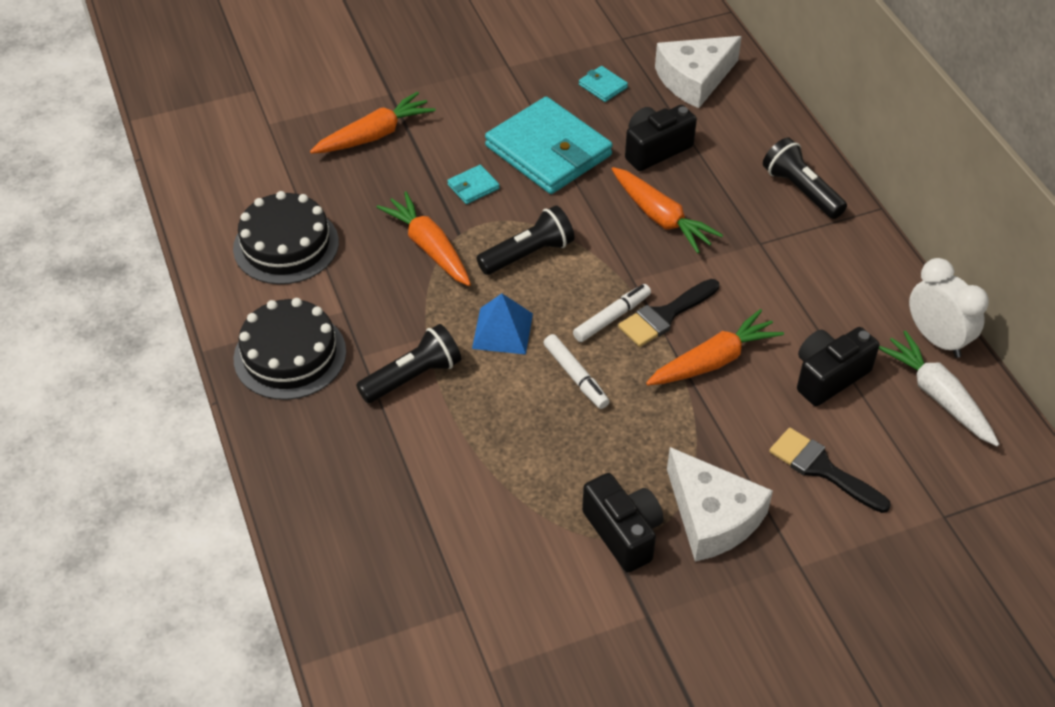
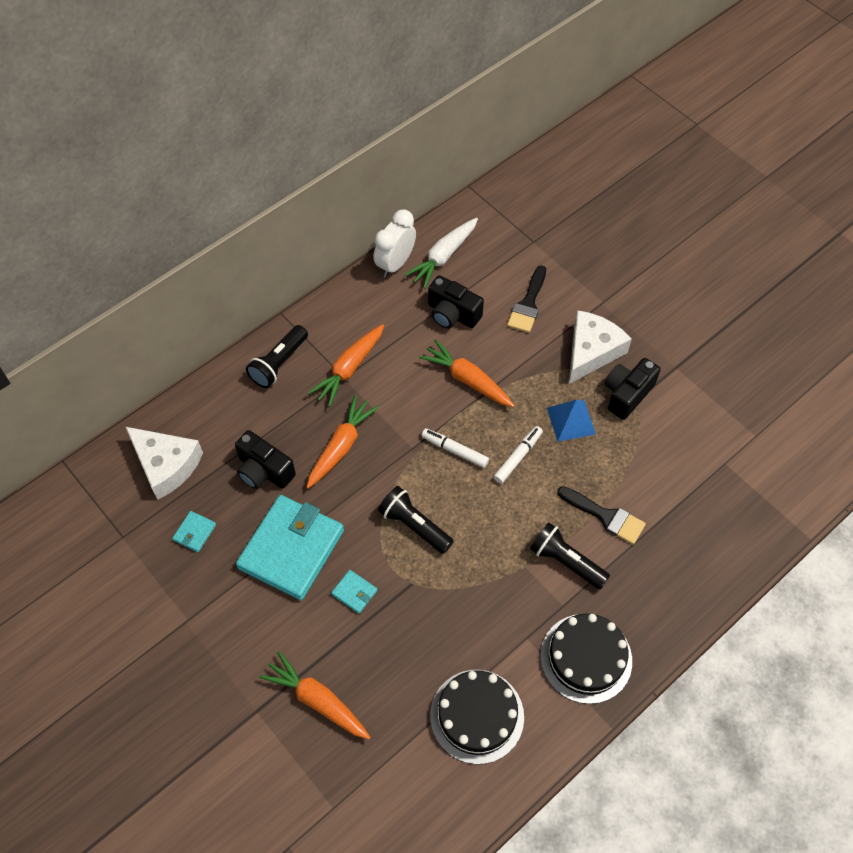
camera: 110 degrees left, 10 degrees up
(429, 247) = (435, 600): orange carrot -> orange carrot (349, 369)
(502, 330) = (497, 517): blue pyramid -> blue pyramid (571, 420)
(665, 315) = (439, 418): black brush -> black brush (606, 516)

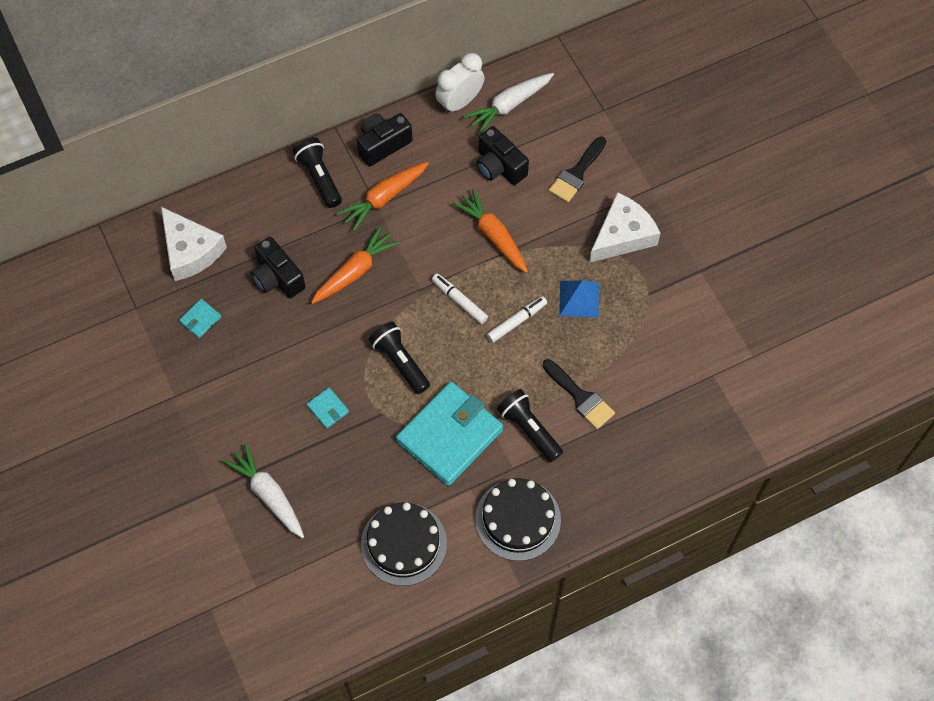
camera: 15 degrees right, 5 degrees up
(279, 363) = (319, 177): black flashlight -> black flashlight turned 105 degrees clockwise
(291, 549) = (282, 356): turquoise wallet -> turquoise wallet (450, 435)
(317, 700) = (268, 494): orange carrot -> white carrot
(627, 394) = (642, 286): black camera -> black camera (383, 145)

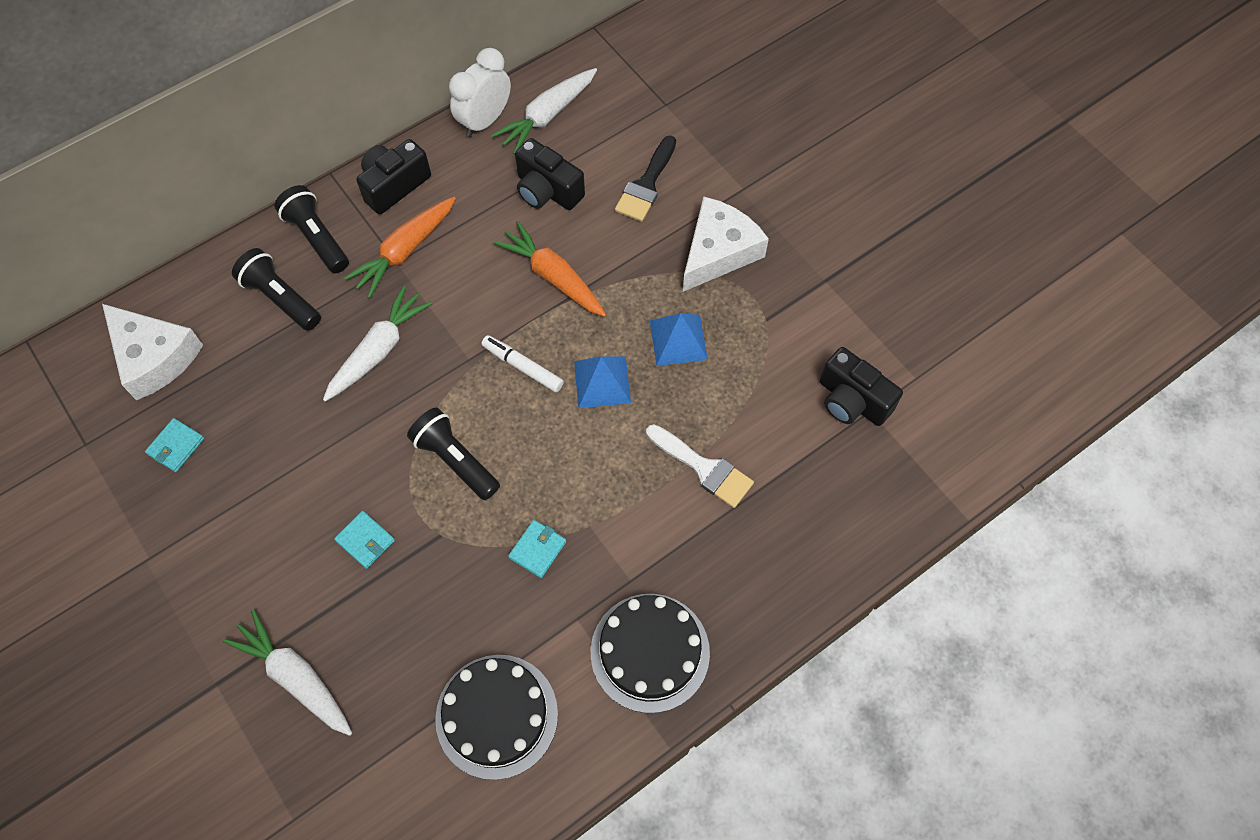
camera: 10 degrees left, 0 degrees up
(277, 277) = (276, 374): black camera -> black camera (852, 400)
(355, 271) = (379, 350): orange carrot -> white carrot
(450, 435) = (537, 549): turquoise wallet -> turquoise wallet, size x0.40
(516, 321) = (602, 382): white marker -> blue pyramid
(529, 429) = (643, 523): black flashlight -> black flashlight (281, 298)
(580, 397) = (704, 468): black brush -> white brush

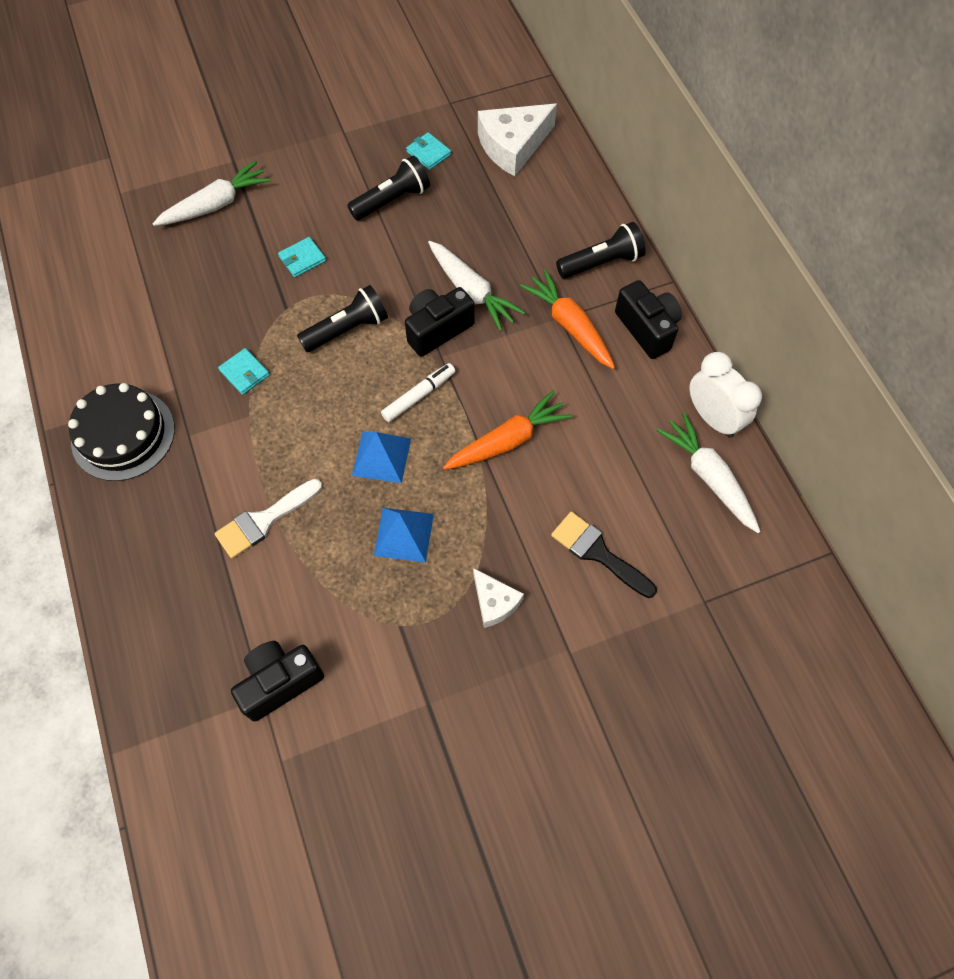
camera: 105 degrees right, 0 degrees up
(281, 298) = (545, 230): black flashlight -> black flashlight (392, 200)
(496, 716) = (127, 320): black cake -> none
(547, 190) = (611, 457): black camera -> black camera (437, 329)
(718, 252) = (494, 602): white cheese -> white cheese, size x0.56

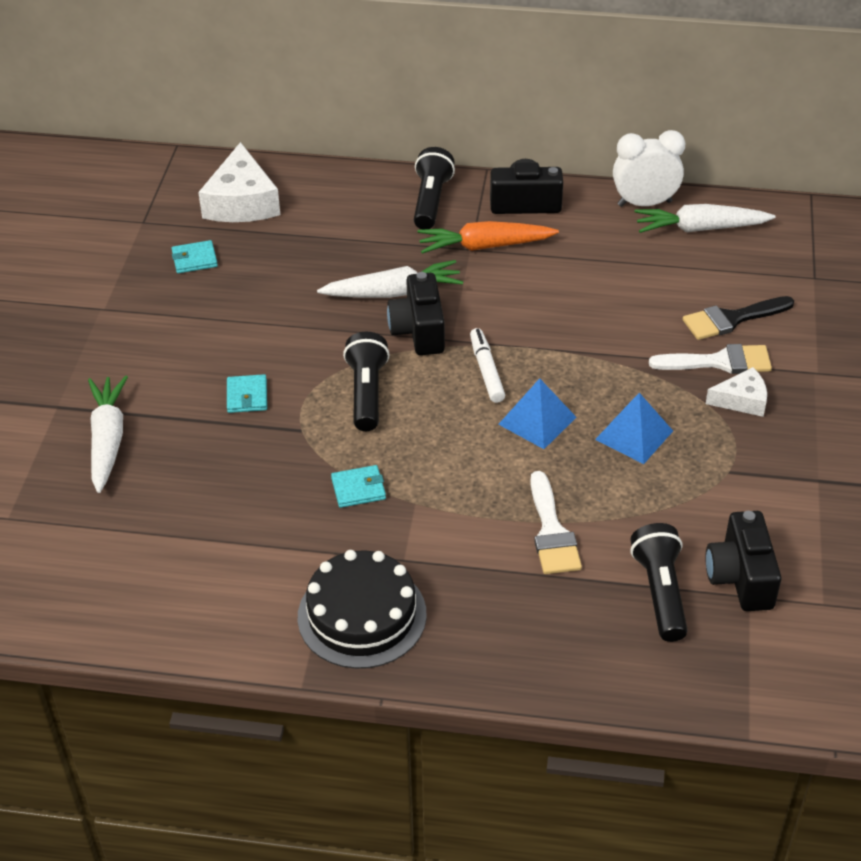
camera: 60 degrees left, 20 degrees down
(392, 200) = (231, 305): black flashlight -> black flashlight (660, 592)
(508, 440) = (580, 330): orange carrot -> none
(534, 564) = (719, 362): none -> white brush

